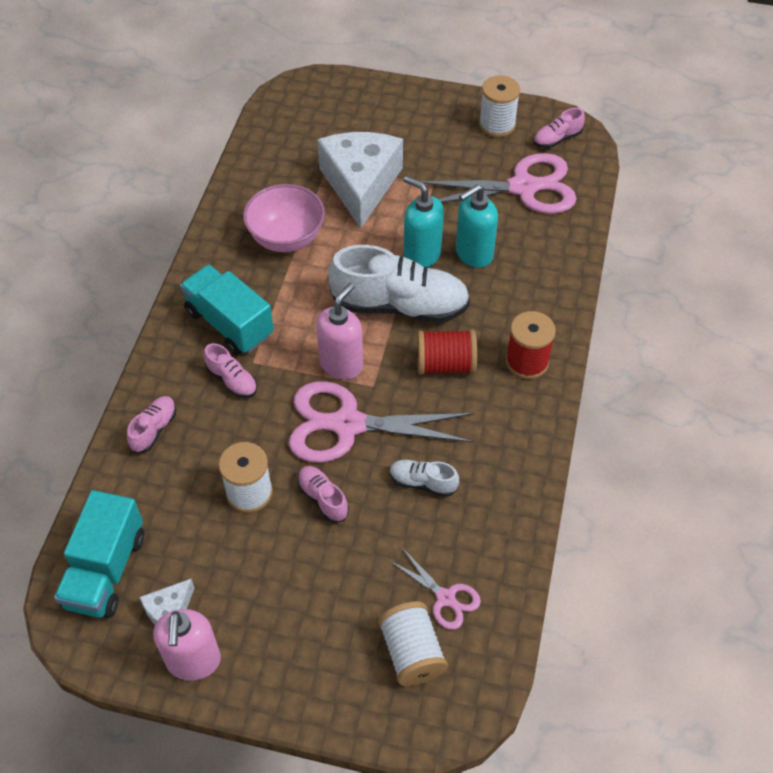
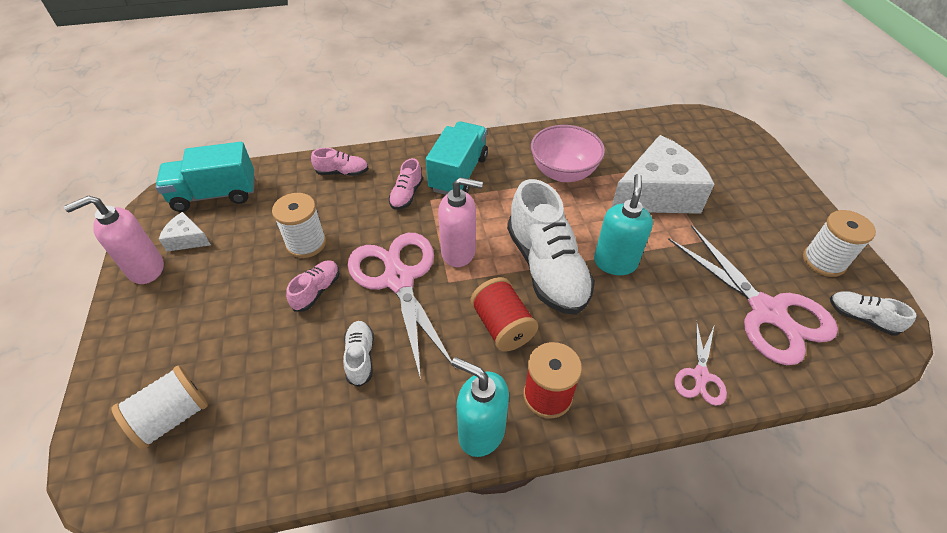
camera: 65 degrees right, 5 degrees down
(445, 598) = (237, 424): pink scissors -> pink scissors (700, 376)
(473, 254) = (648, 301): turquoise soap dispenser -> turquoise soap dispenser (481, 432)
(557, 139) = (861, 318): pink shoe -> white shoe

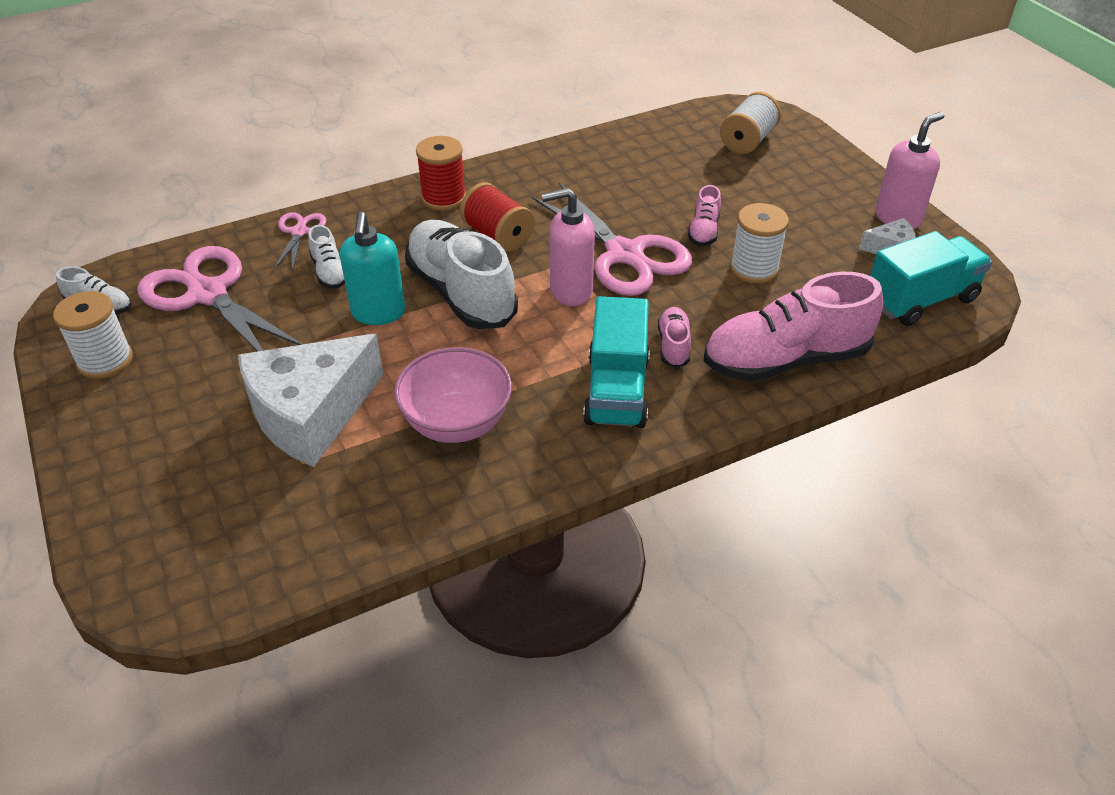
camera: 165 degrees right, 5 degrees down
(342, 172) = (785, 360): pink shoe -> pink shoe, size x2.17
(360, 357) = (623, 194): white shoe -> white shoe (329, 272)
(481, 432) = (496, 171): turquoise soap dispenser -> none

